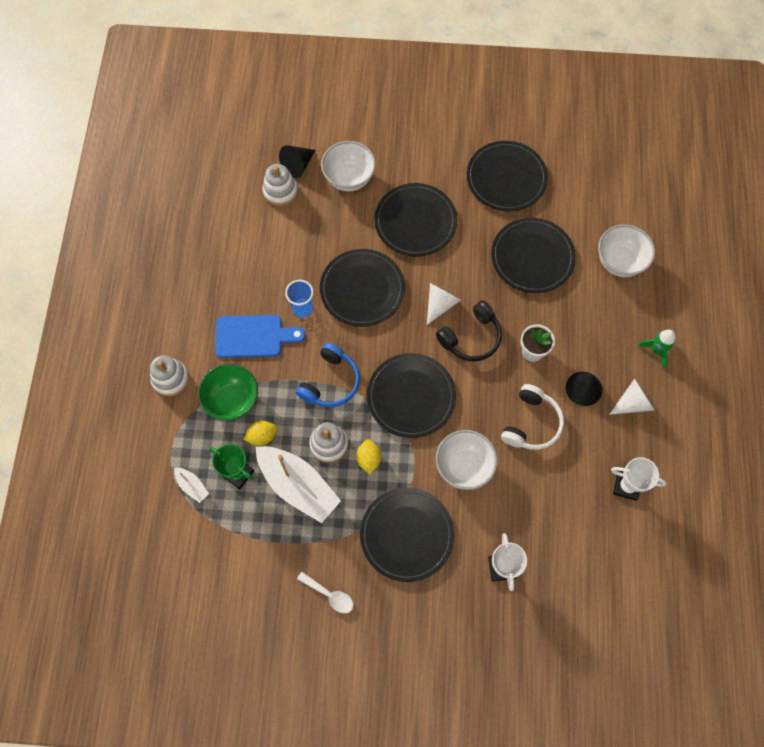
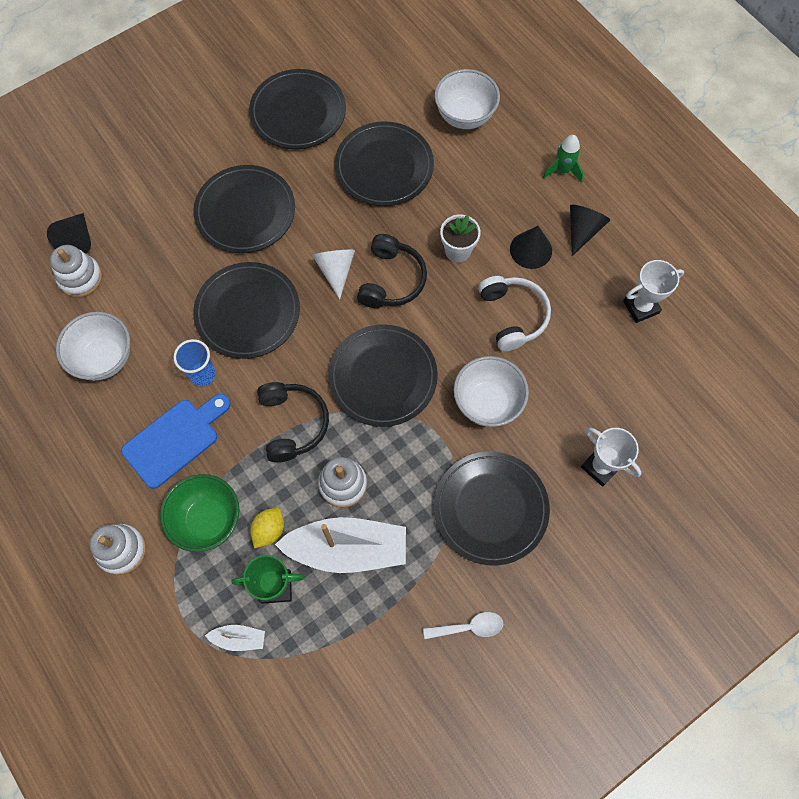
camera: 40 degrees left, 0 degrees up
(330, 382) = (292, 424): blue headphones -> black headphones
(349, 178) = (143, 217): white bowl -> white bowl (105, 358)
(368, 459) = (393, 467): yellow lemon -> none
(632, 403) = (582, 230): white cone -> black cone

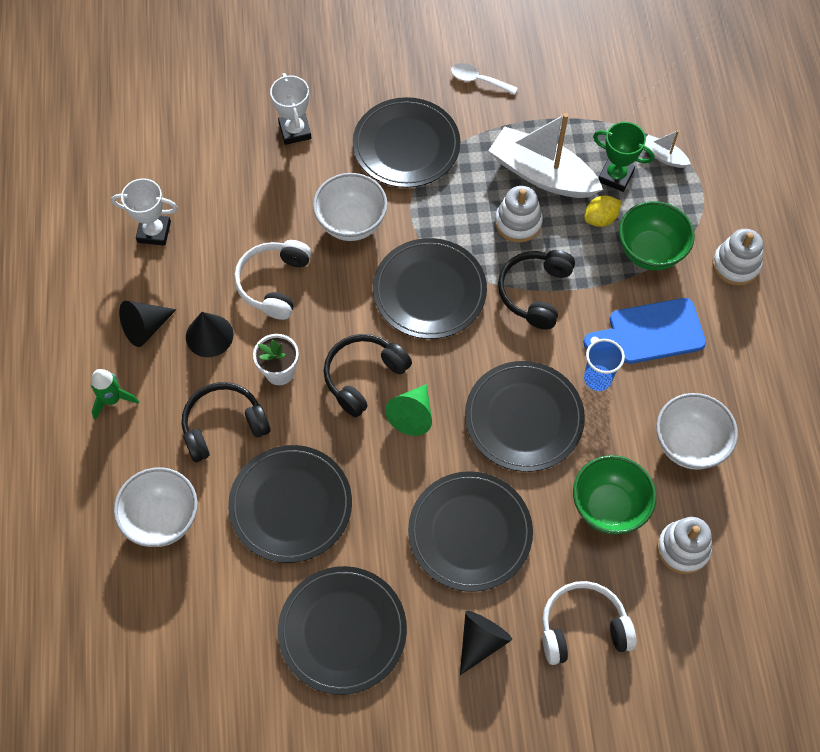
camera: 150 degrees left, 5 degrees down
(77, 240) = (670, 597): black cone -> black cone (481, 641)
(133, 191) = (583, 628): none -> white headphones
(150, 279) = (608, 507): none -> green bowl
(336, 271) = (412, 415): white cone -> green cone
(469, 193) = (224, 426): none -> black headphones

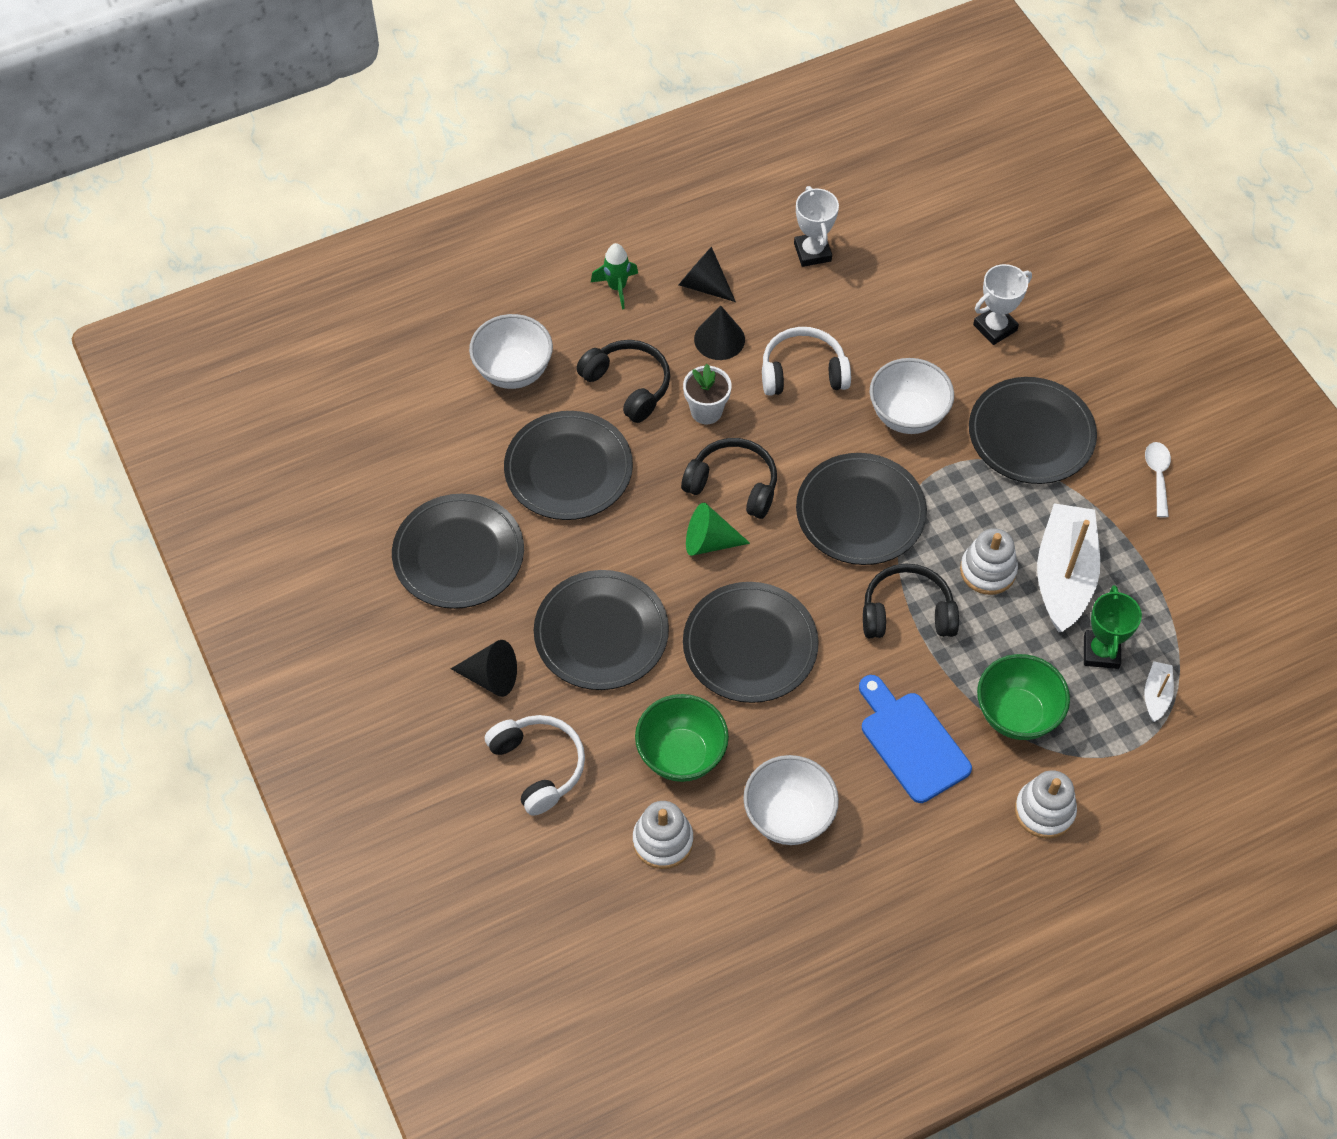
camera: 70 degrees right, 5 degrees down
(597, 379) = (828, 704): blue cup -> none
(600, 219) = (1035, 652): yellow lemon -> none

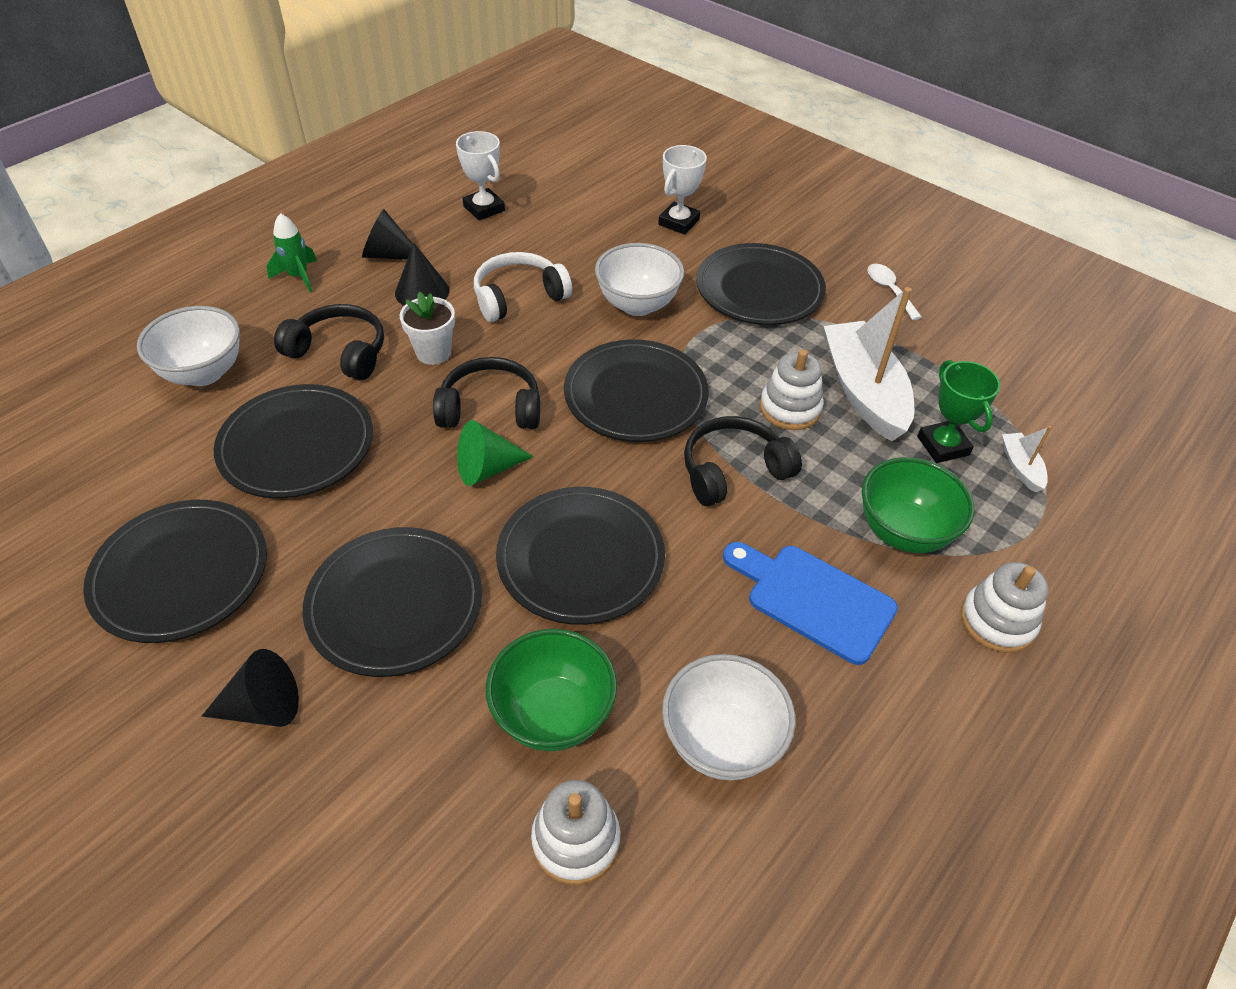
camera: 25 degrees left, 10 degrees down
(538, 766) = (365, 803): white headphones -> none

